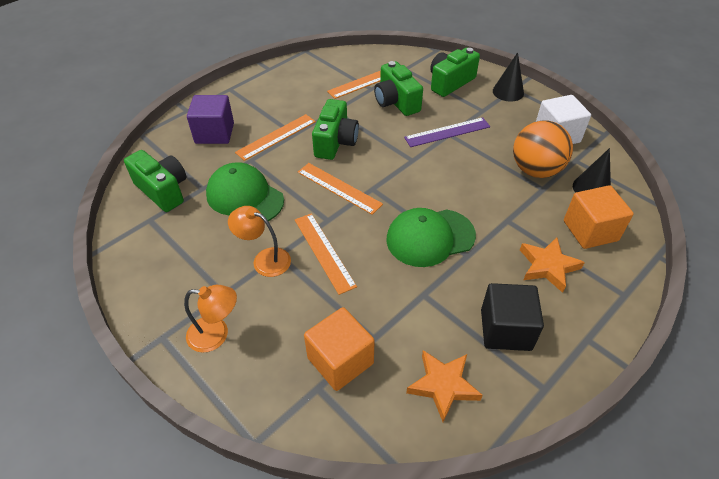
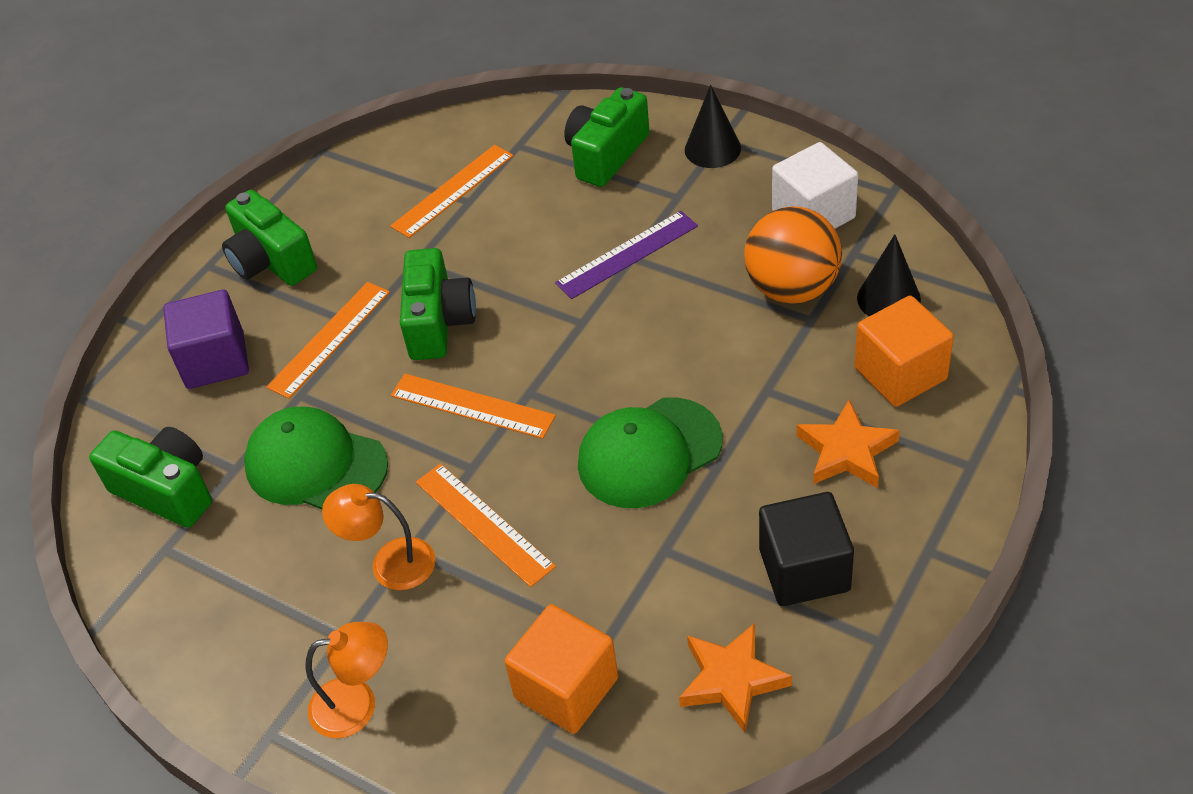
camera: 10 degrees left, 0 degrees up
(396, 102) = (521, 217): green camera -> green camera (271, 261)

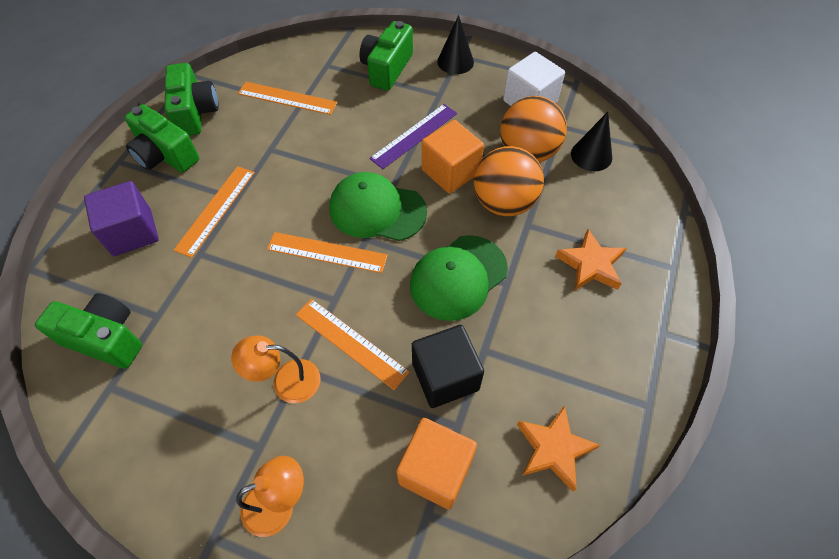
camera: 15 degrees left, 10 degrees up
(315, 465) = (218, 308): green cap -> green cap (377, 210)
(438, 322) = (293, 192): green camera -> green camera (195, 113)
(452, 190) = (287, 98): orange ruler -> orange ruler turned 75 degrees clockwise
(739, 357) = (504, 202): none -> orange ball
(804, 570) = (584, 356): black cube -> black cube (445, 376)
(900, 373) = (611, 206): orange cube -> orange cube (450, 171)

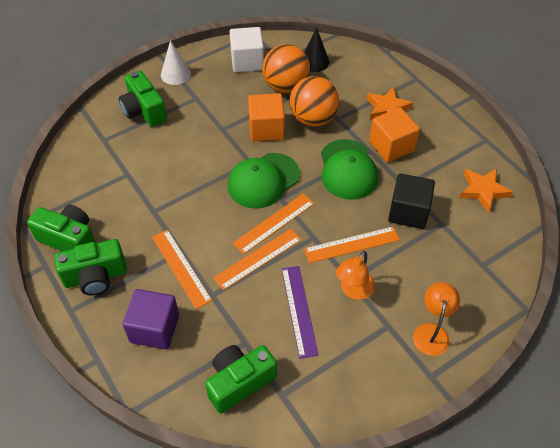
camera: 55 degrees left, 5 degrees down
(287, 98) = (113, 177): orange ruler -> orange ruler (258, 258)
(414, 136) = (219, 129): purple ruler -> purple ruler (299, 310)
(435, 470) = (461, 247): orange cube -> orange cube (391, 146)
(455, 61) = (175, 74): black cone -> white cone

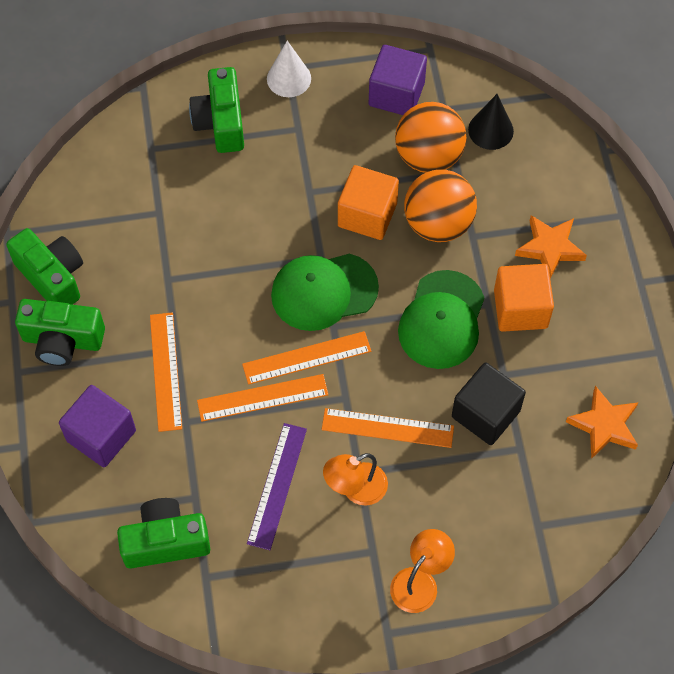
camera: 25 degrees right, 10 degrees up
(247, 61) = (396, 94): white cube -> purple cube

